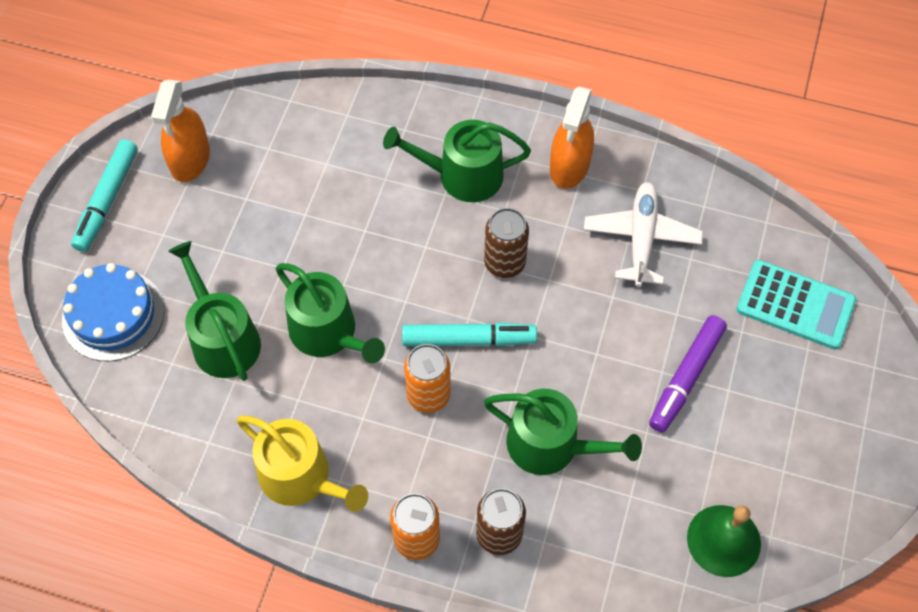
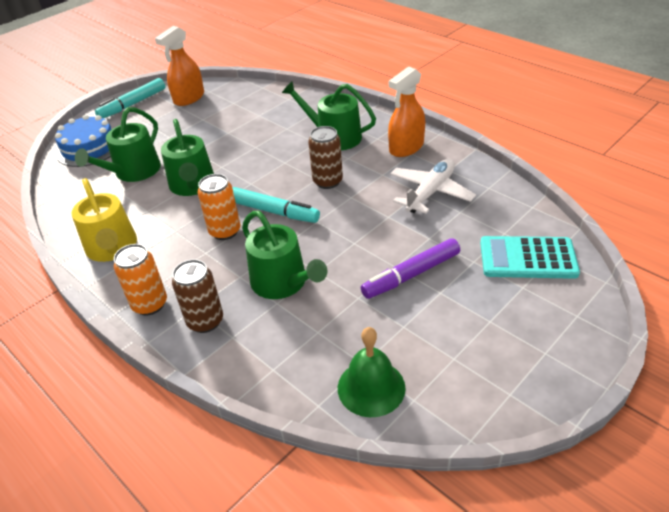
camera: 30 degrees right, 20 degrees down
(222, 338) = (133, 172): green watering can -> green watering can turned 150 degrees counterclockwise
(795, 305) = (527, 258): turquoise calculator -> turquoise calculator turned 135 degrees clockwise

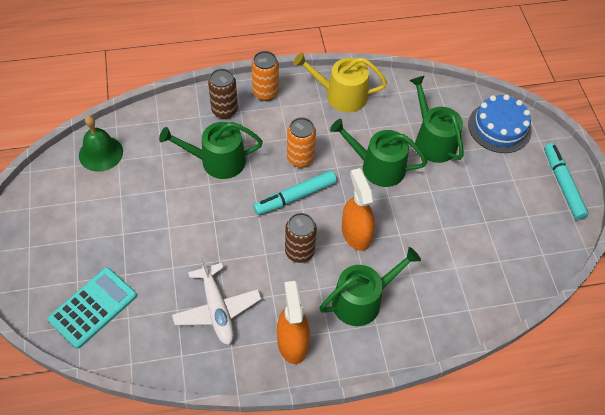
camera: 120 degrees right, 15 degrees up
(189, 98) = (540, 231): orange spray bottle -> orange spray bottle (356, 233)
(411, 275) = (152, 230): purple marker -> none

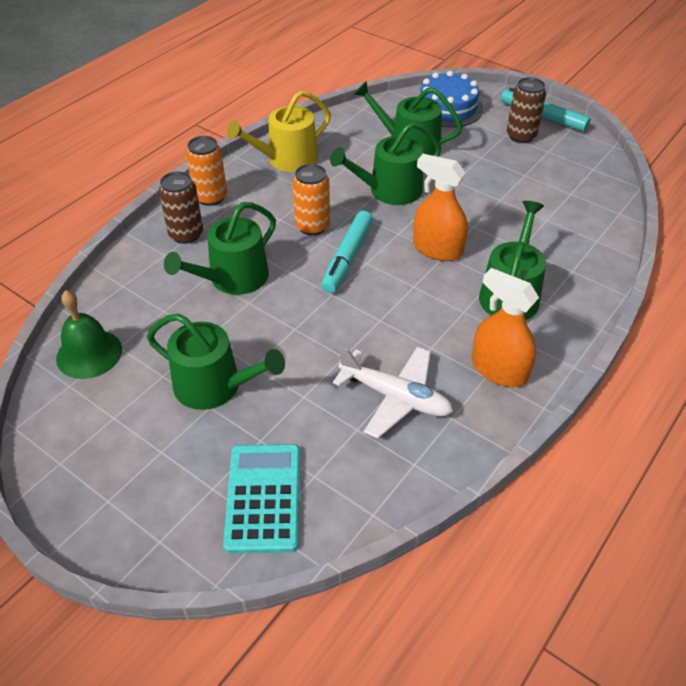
camera: 40 degrees left, 10 degrees down
(137, 223) = (215, 386): none -> green watering can
(299, 252) = (409, 296): brown can -> brown can (521, 136)

